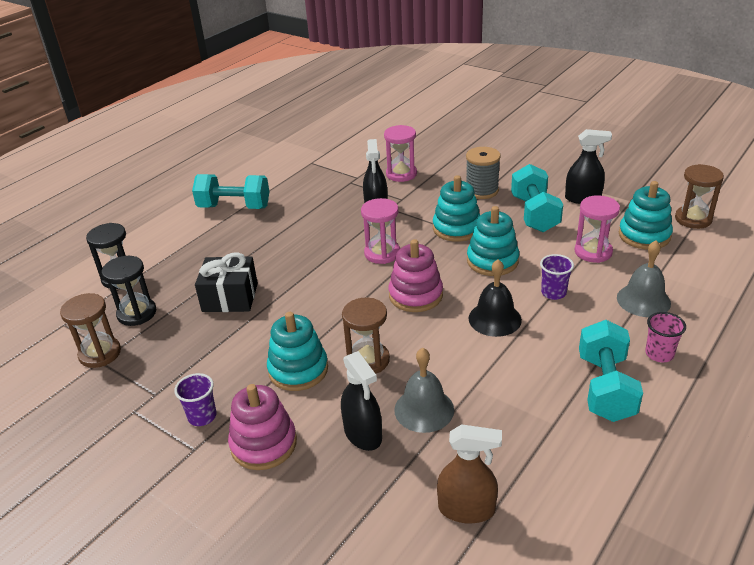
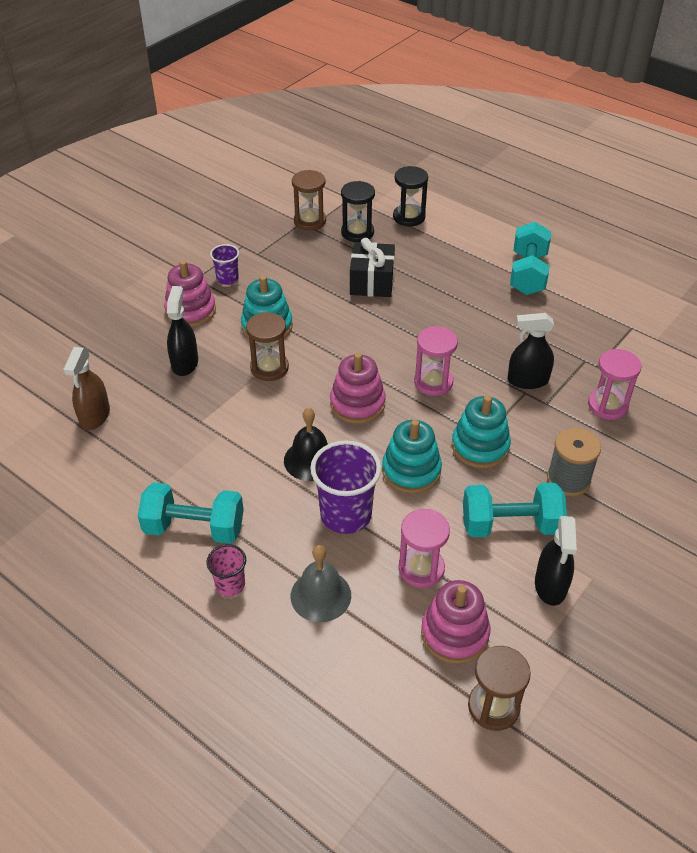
camera: 90 degrees right, 10 degrees up
(363, 434) = (185, 363): black spray bottle -> black spray bottle turned 120 degrees clockwise
(424, 409) = (201, 400): grey bell -> none
(553, 293) = (346, 515): purple cup -> purple cup, size x1.85
(644, 235) = (454, 633): turquoise stacking toy -> pink stacking toy

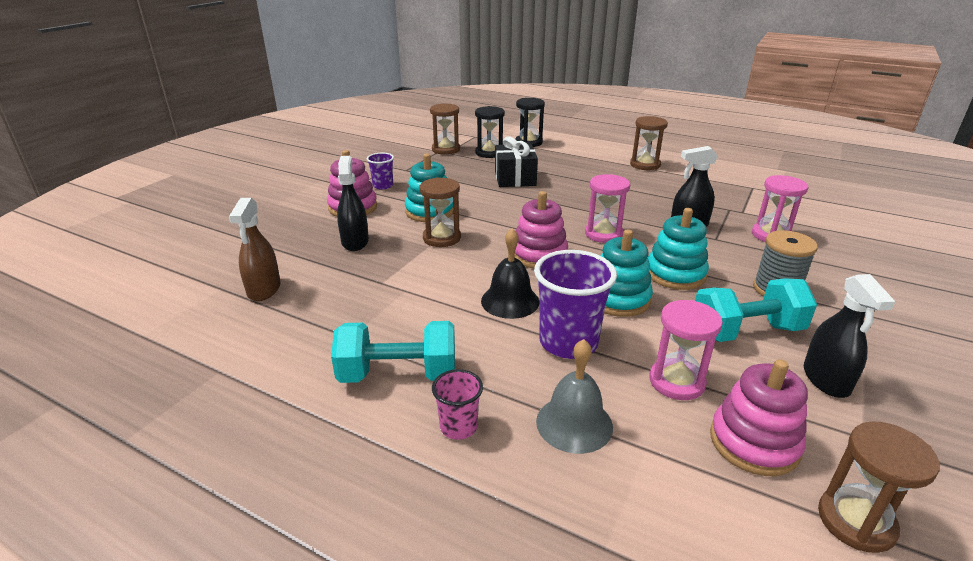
camera: 10 degrees left, 15 degrees down
(528, 274) = (645, 165): turquoise dumbbell -> brown hourglass

